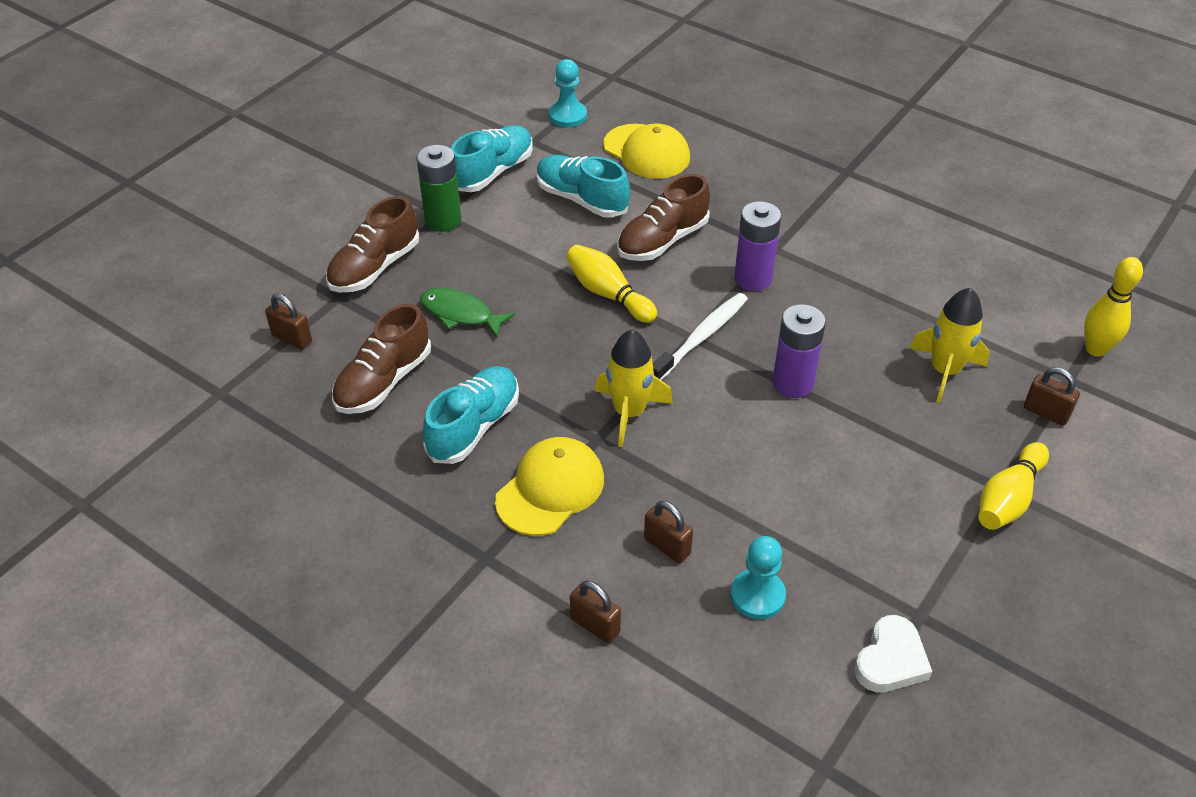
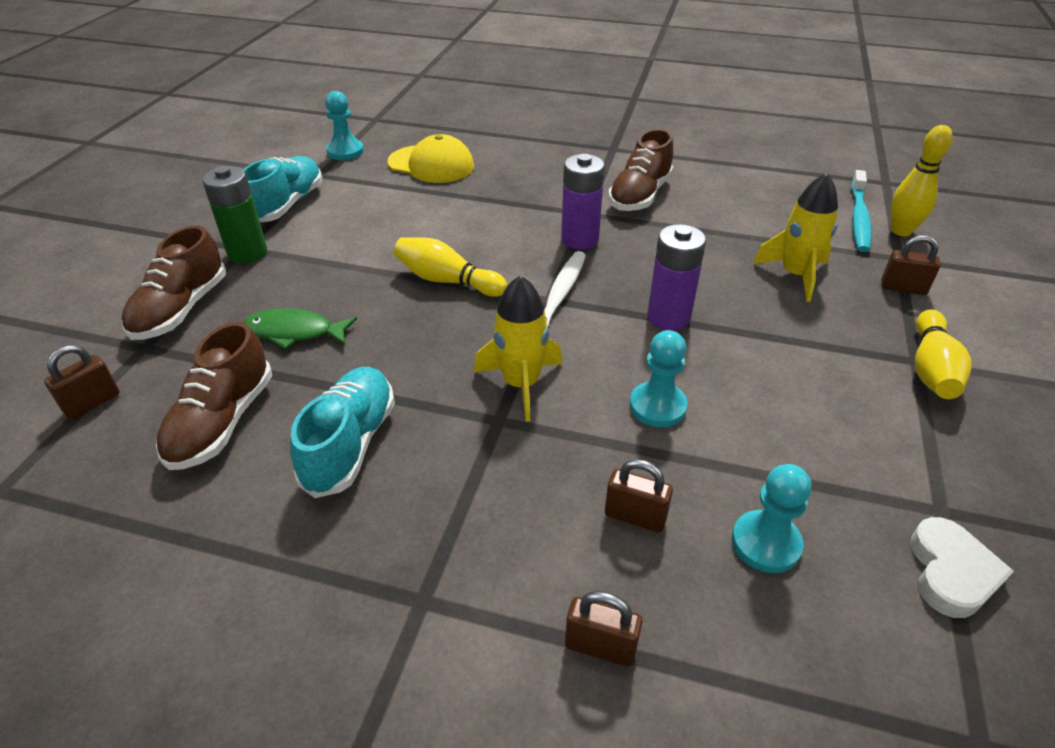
camera: 20 degrees left, 5 degrees down
(292, 338) = (92, 403): brown padlock -> brown padlock turned 60 degrees counterclockwise
(550, 489) = (469, 490): yellow cap -> none
(581, 199) = (385, 210): turquoise shoe -> none
(662, 240) = (479, 227): brown shoe -> brown shoe (639, 195)
(734, 464) = (657, 406): none -> turquoise pawn
(1060, 322) = (859, 218): none -> turquoise toothbrush

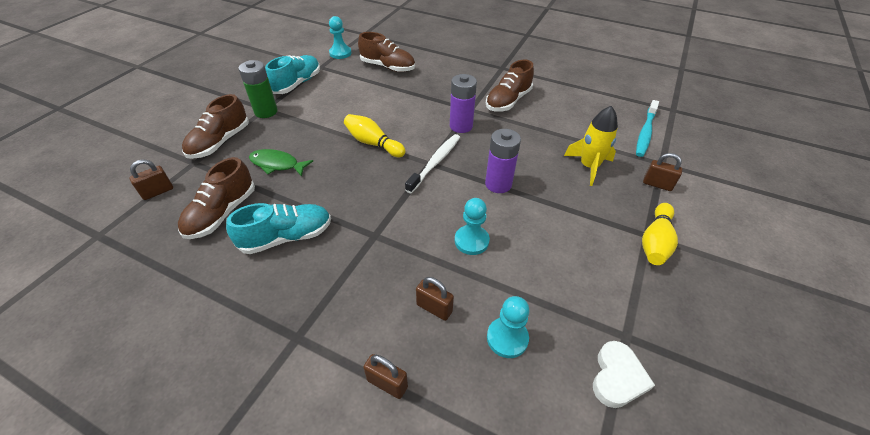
camera: 10 degrees right, 5 degrees up
(350, 444) = (287, 237): turquoise shoe -> turquoise shoe turned 45 degrees clockwise
(431, 164) = (387, 67): yellow cap -> brown shoe
(521, 384) = (395, 215): yellow rocket -> none
(901, 231) = (670, 145): yellow bowling pin -> none

